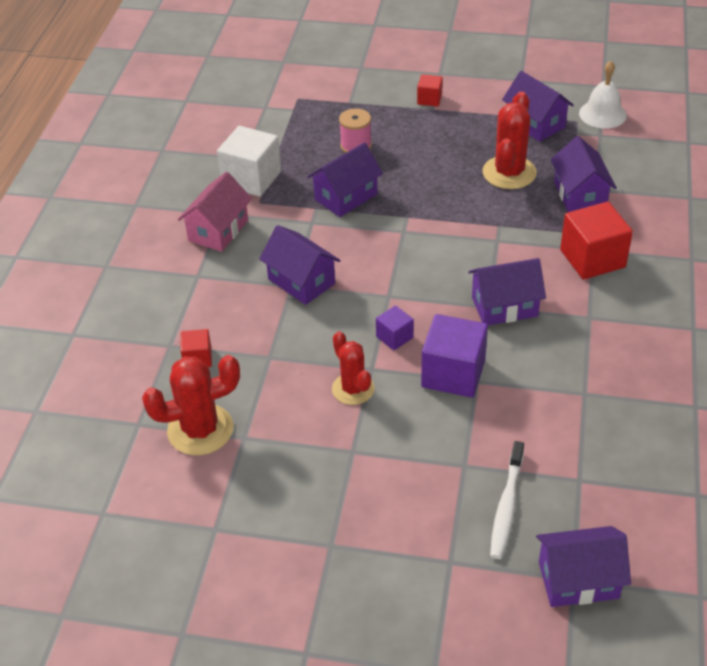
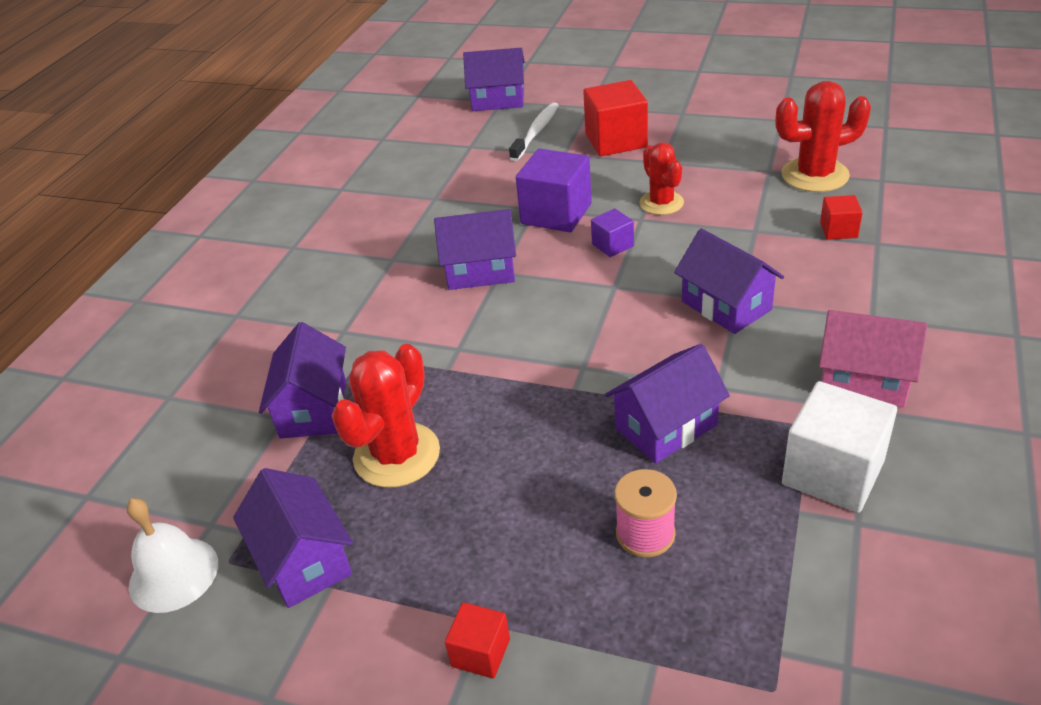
camera: 170 degrees left, 5 degrees down
(218, 230) = (863, 380): pink house -> pink house turned 75 degrees clockwise
(592, 258) = (350, 320): red cube -> red cube (616, 141)

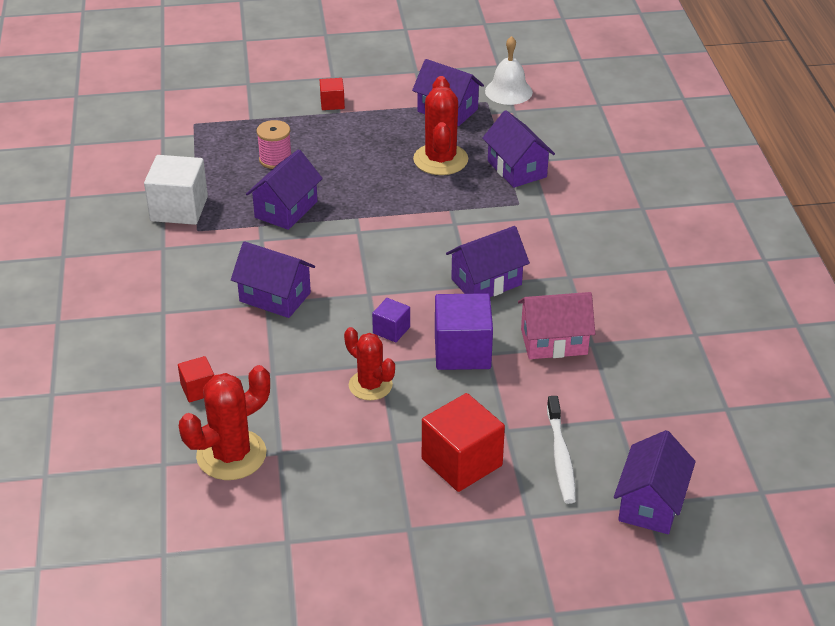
camera: 150 degrees right, 0 degrees up
(498, 100) = (651, 503): purple house -> purple house turned 45 degrees counterclockwise
(863, 380) = (165, 265): pink house -> pink house (554, 342)

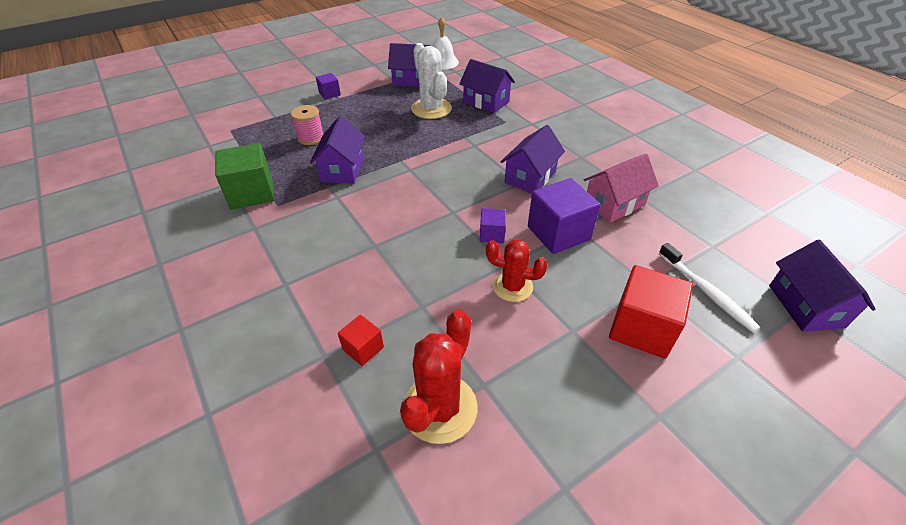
camera: 25 degrees left, 5 degrees up
(179, 209) = (252, 193): white cube -> green cube
(275, 297) = (378, 238): purple house -> none
(332, 103) = (329, 94): red cube -> purple cube
(440, 160) = (431, 109): red cactus -> white cactus

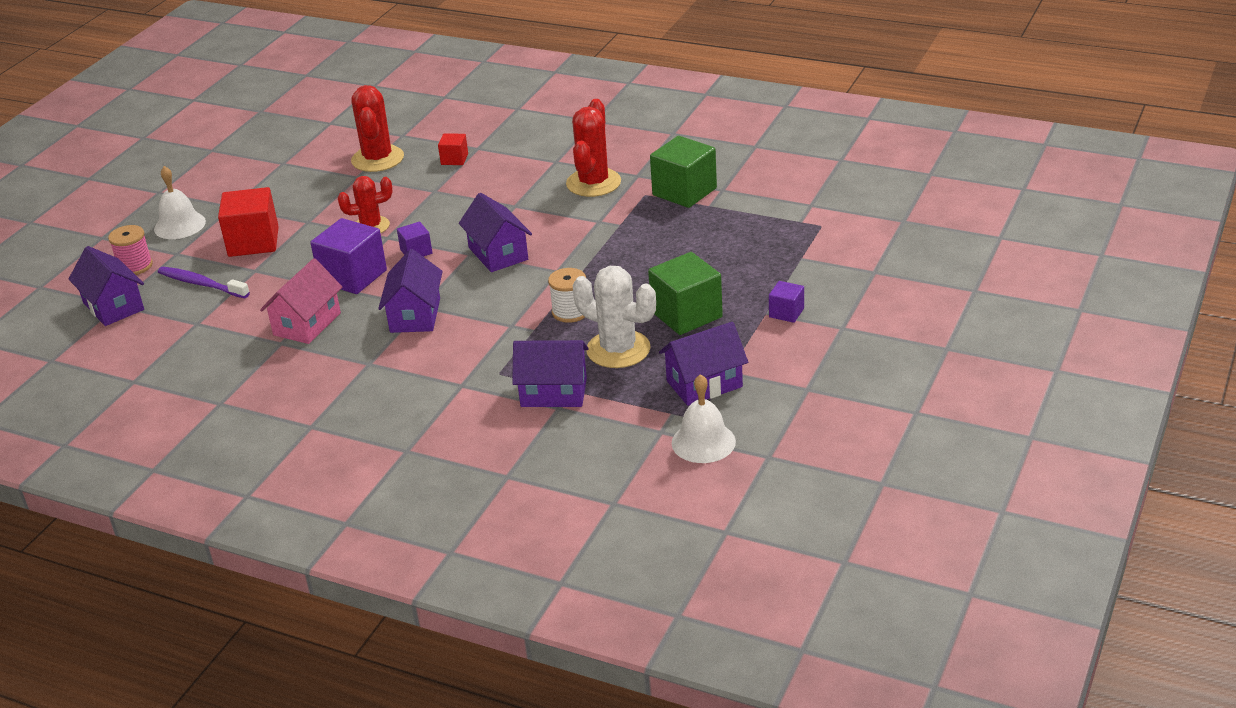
camera: 150 degrees right, 10 degrees down
(292, 237) = (593, 183): none -> red cactus
(311, 138) = (714, 255): pink spool -> pink spool (135, 266)
(342, 169) = (628, 242): purple house -> purple house (498, 254)
(375, 112) = (686, 314): none -> green cube
(432, 138) = (570, 312): none -> white spool
(706, 292) = (201, 284): white toothbrush -> purple toothbrush
(735, 414) = (179, 225): none -> white bell

